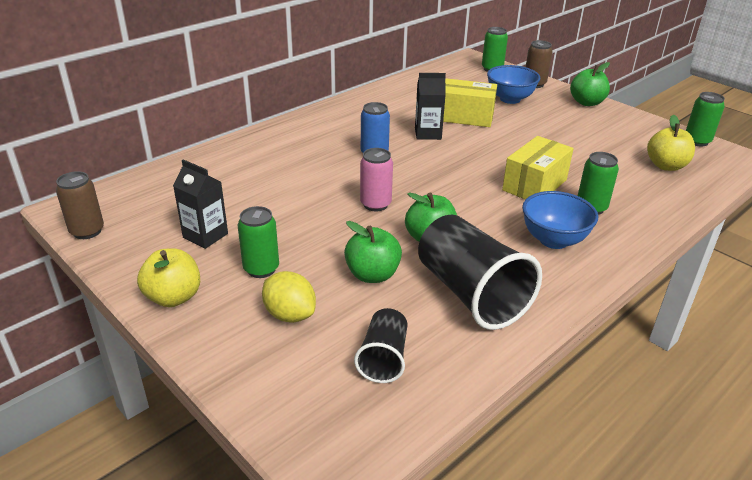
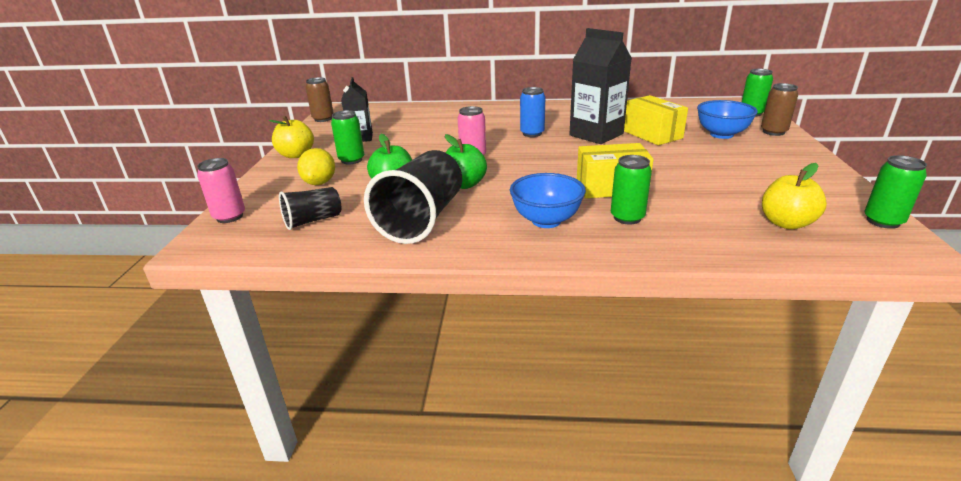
camera: 50 degrees right, 5 degrees down
(284, 415) = (229, 217): none -> pink can
(428, 133) = (596, 134): black carton -> black carton, size x1.66
(586, 102) = (804, 157): green apple -> none

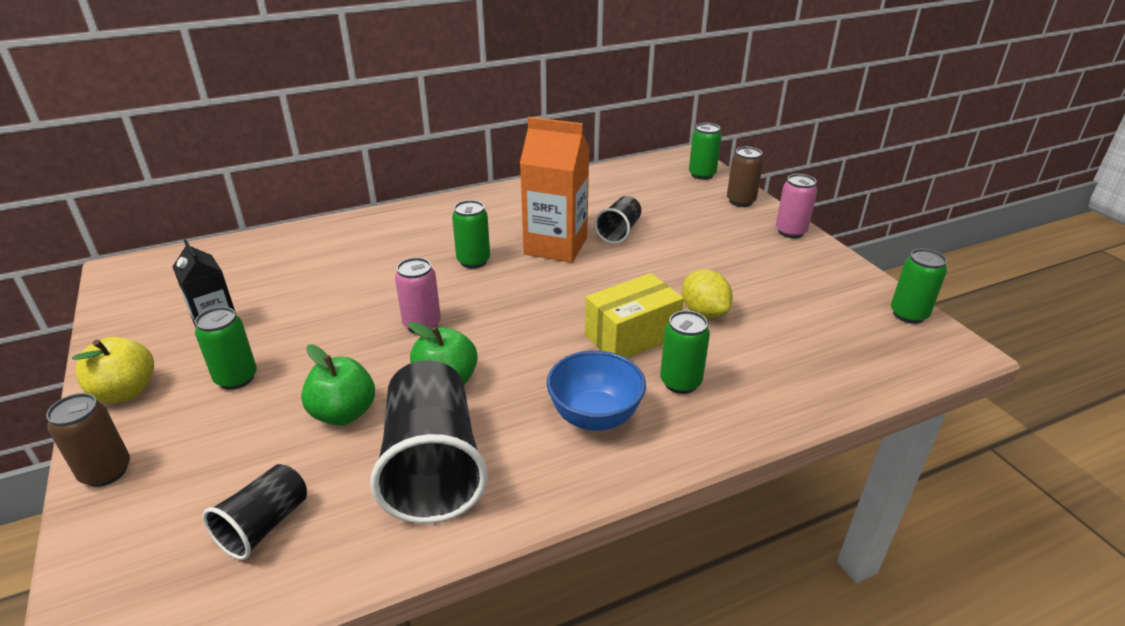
camera: 30 degrees left, 5 degrees up
(229, 217) = (102, 567): pink can -> pink can (790, 232)
(320, 183) = (216, 442): yellow lemon -> yellow lemon (704, 312)
(323, 119) = (116, 298): brown can -> brown can (106, 471)
(532, 133) = (473, 261): blue can -> green can
(596, 134) = (555, 246): black carton -> orange carton
(651, 134) = (619, 232): yellow box -> black cup
(721, 134) = (693, 216): blue bowl -> none
(786, 223) = (833, 342): yellow apple -> none

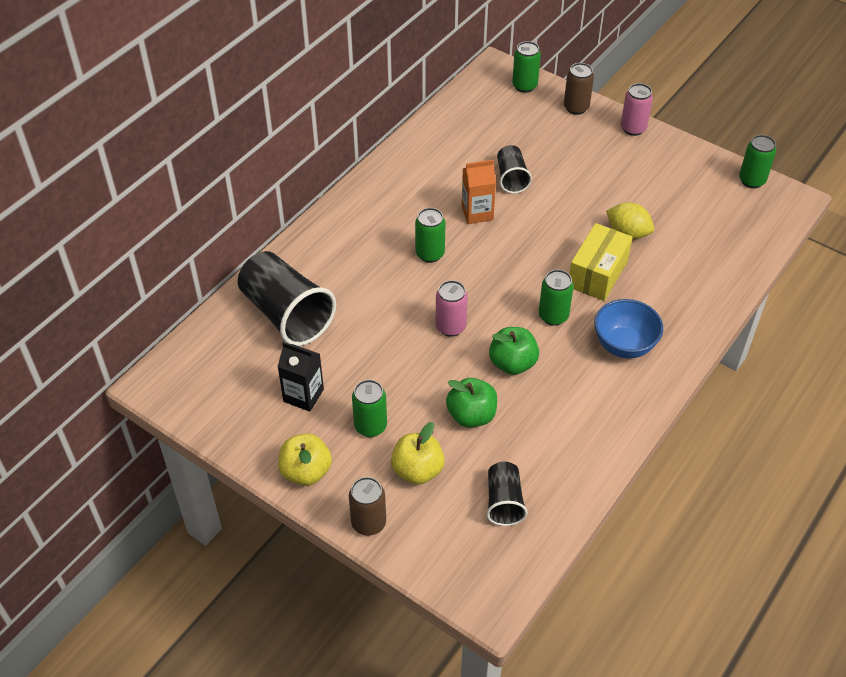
camera: 30 degrees left, 15 degrees up
(222, 442) = (417, 470): none -> yellow apple
(433, 466) = (561, 422): black cup -> black cup (286, 314)
(555, 246) = (477, 213): orange carton -> orange carton, size x0.60
(680, 382) = (654, 297): green can -> green can (553, 316)

